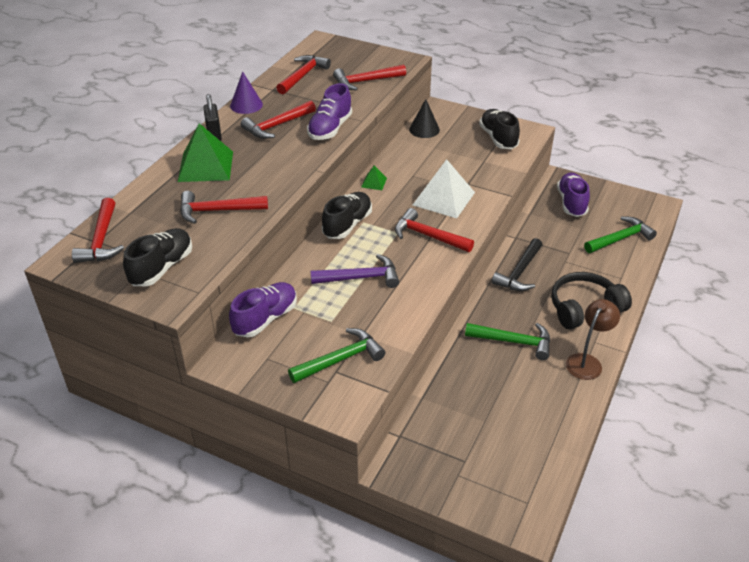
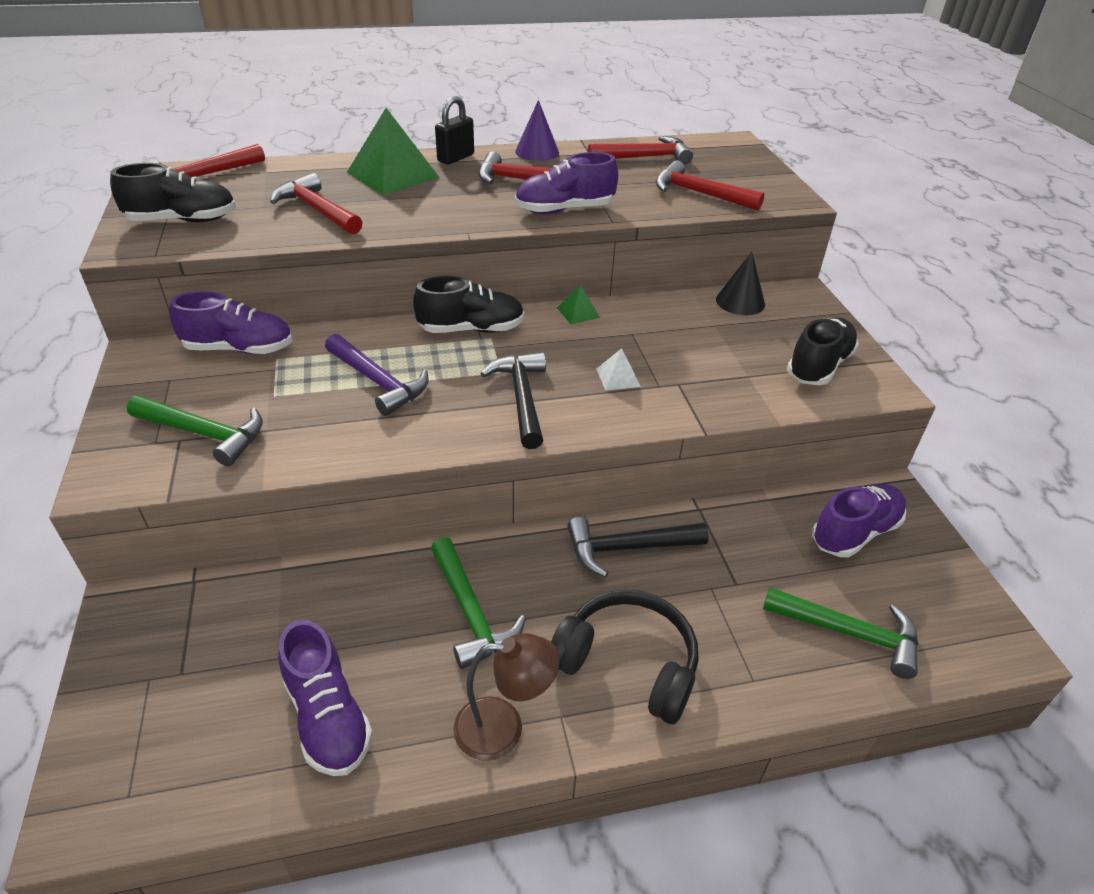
camera: 50 degrees right, 0 degrees up
(428, 236) = (521, 398): red hammer -> black hammer
(444, 198) = (618, 377): white pyramid -> white pyramid, size x0.46
(536, 416) = (328, 717): none -> purple shoe

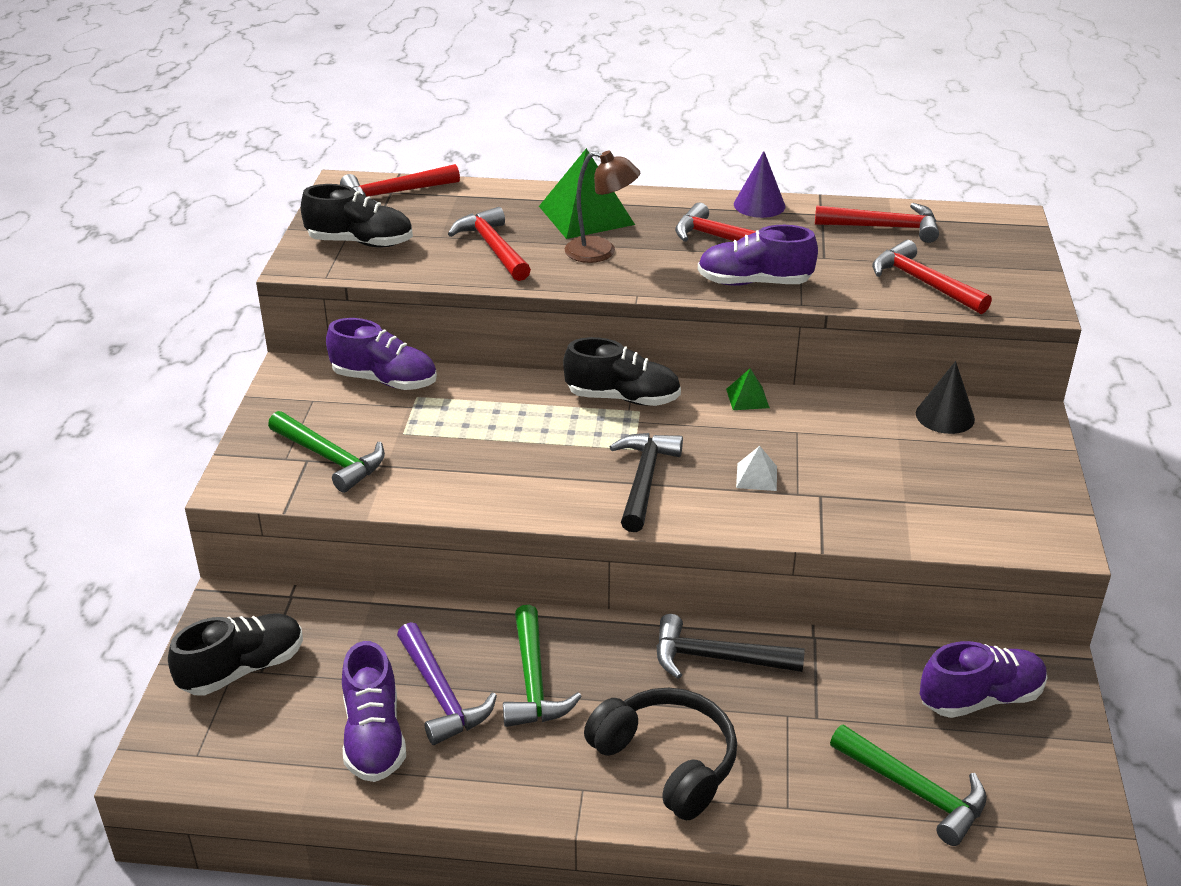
camera: 20 degrees right, 5 degrees down
(378, 382) = (507, 437): purple hammer -> purple hammer (441, 695)
(456, 158) = (663, 202): black padlock -> none
(503, 728) = (525, 785): brown lamp -> brown lamp (601, 252)
(819, 366) = (995, 505): black shoe -> black shoe (243, 669)

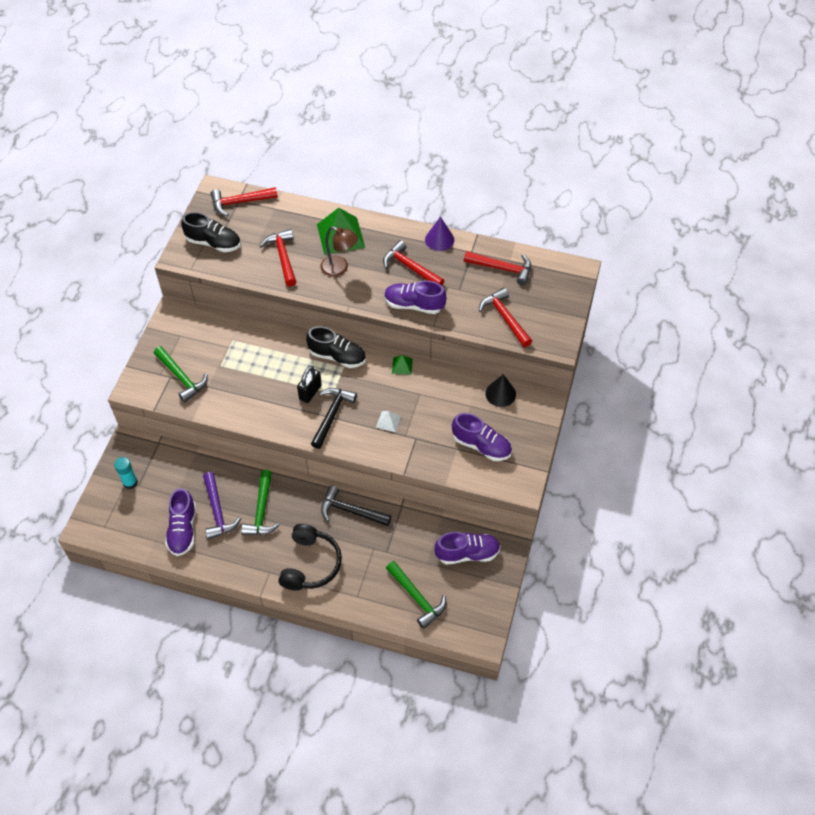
camera: 10 degrees right, 20 degrees up
(243, 669) = (130, 482): black shoe -> turquoise glue stick
(385, 380) = (218, 326): purple shoe -> purple shoe (481, 445)
(590, 452) = (310, 392): none -> black padlock
(667, 761) = (311, 564): black headphones -> black headphones turned 45 degrees clockwise

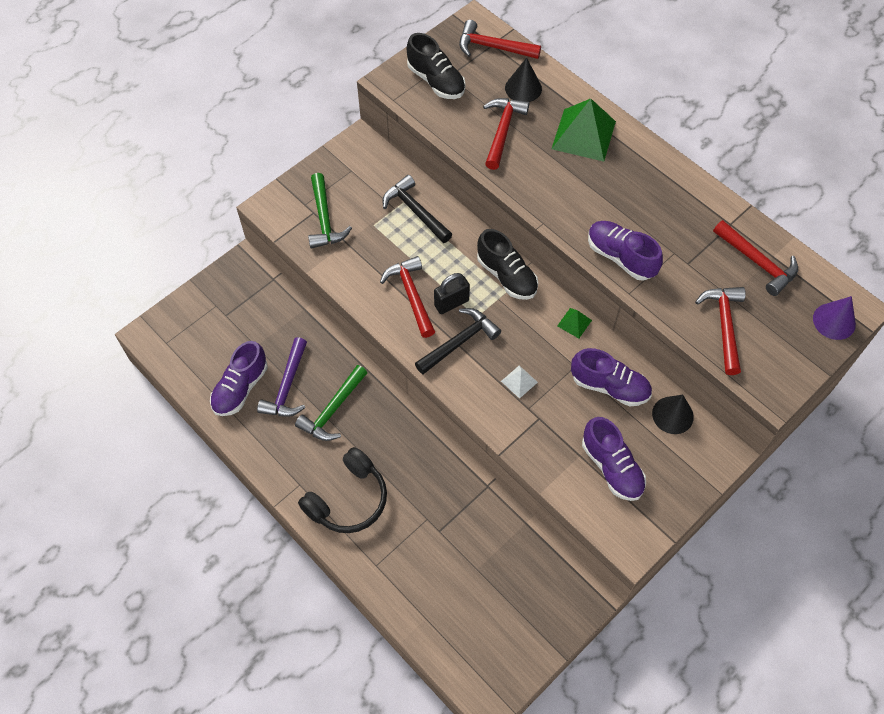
camera: 30 degrees right, 5 degrees up
(130, 482) = (219, 308): turquoise glue stick -> none
(279, 222) = (523, 88): none -> black cone
(339, 268) = (559, 173): brown lamp -> none
(350, 511) = (427, 462): black hammer -> black hammer (415, 211)
(410, 267) = (643, 209): red hammer -> red hammer (411, 295)
(417, 598) = (441, 605): green hammer -> none
(439, 239) = (699, 191): purple cone -> purple cone (834, 321)
(467, 553) = (529, 584): purple shoe -> purple shoe (609, 386)

